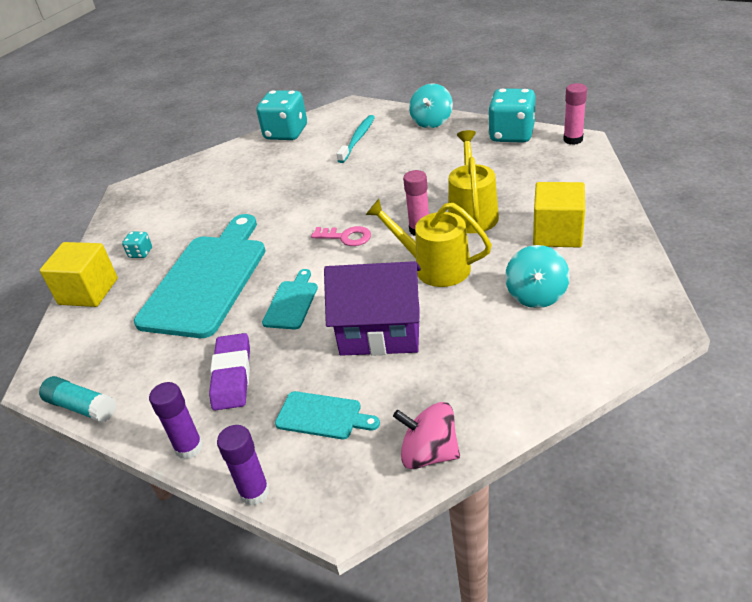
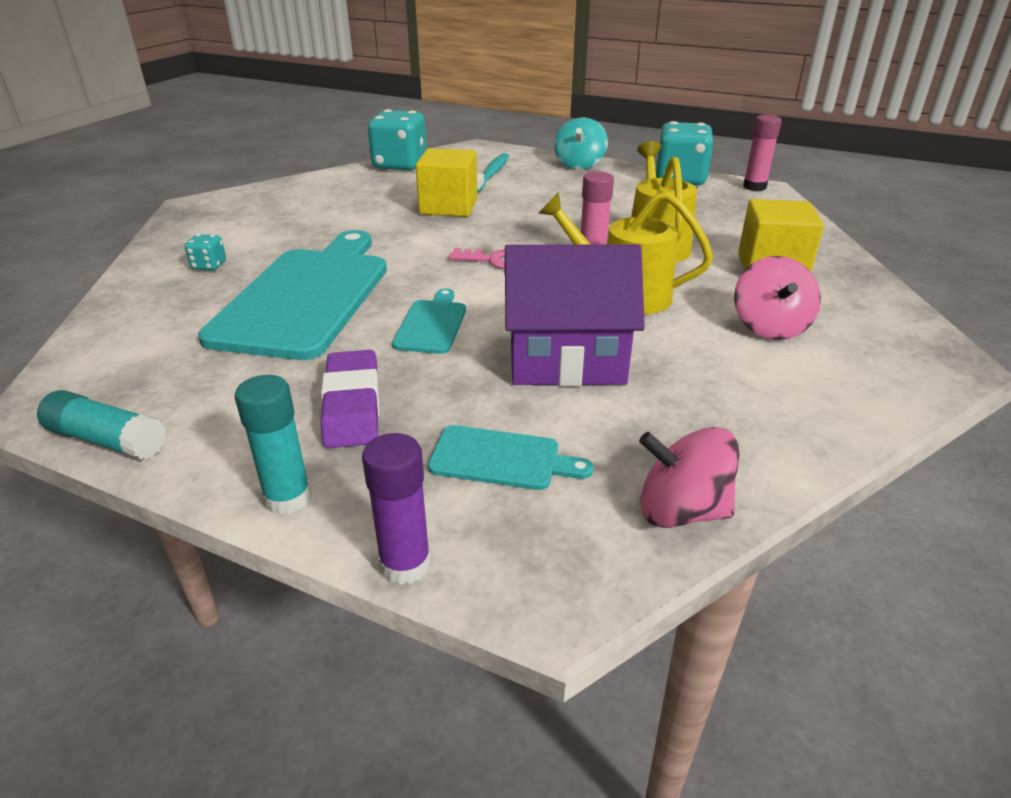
camera: 10 degrees left, 5 degrees down
(88, 291) = (129, 303): yellow cube -> yellow cube (448, 207)
(189, 448) = (288, 498): purple glue stick -> turquoise glue stick
(536, 295) = (769, 327): turquoise spinning top -> pink spinning top

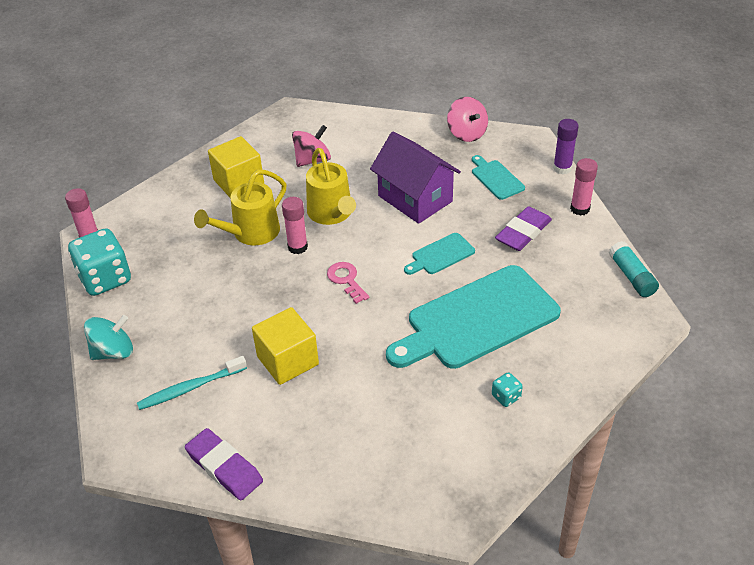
camera: 130 degrees left, 10 degrees up
(288, 498) = (580, 209): turquoise glue stick -> pink glue stick
(400, 165) = (224, 467): turquoise dice -> purple eraser

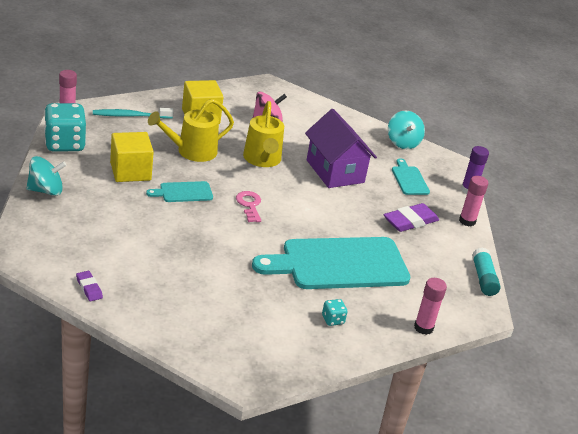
camera: 10 degrees right, 10 degrees down
(190, 388) = (91, 231): turquoise toothbrush -> turquoise toothbrush (130, 116)
(224, 467) = (89, 288): purple eraser -> purple eraser, size x0.56
(287, 360) = (174, 240): yellow cube -> yellow cube (130, 171)
(297, 247) = (223, 172): pink glue stick -> pink glue stick (423, 327)
(440, 255) = (334, 214): turquoise cutting board -> turquoise cutting board (183, 192)
(467, 133) = (403, 142): pink spinning top -> turquoise spinning top

